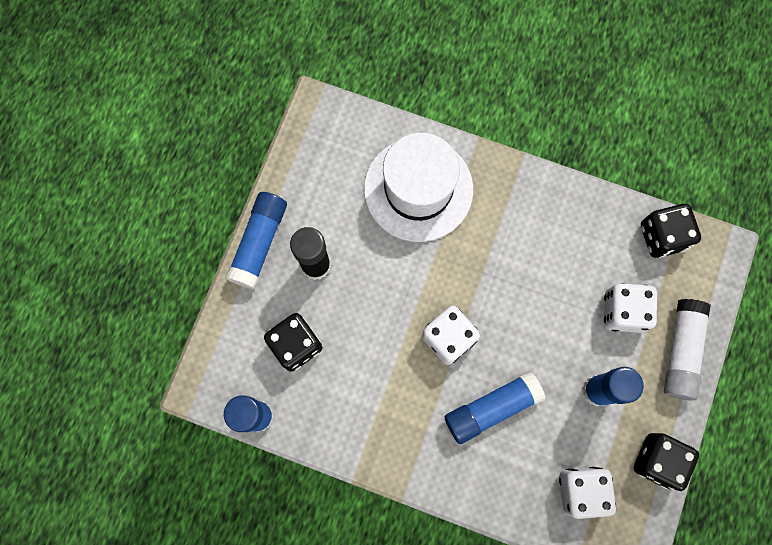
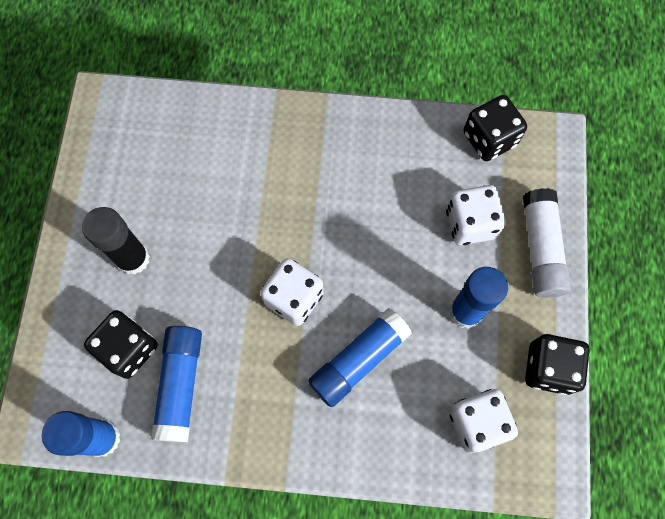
camera: 15 degrees left, 5 degrees down
(259, 243) = (66, 251): blue glue stick -> blue glue stick (180, 385)
(418, 189) = (225, 154): white hat -> none

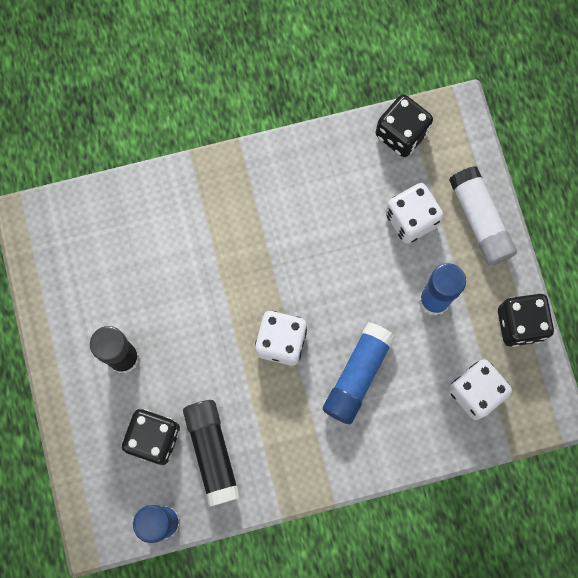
camera: 20 degrees left, 5 degrees up
(180, 385) = (212, 453): blue glue stick -> black glue stick

